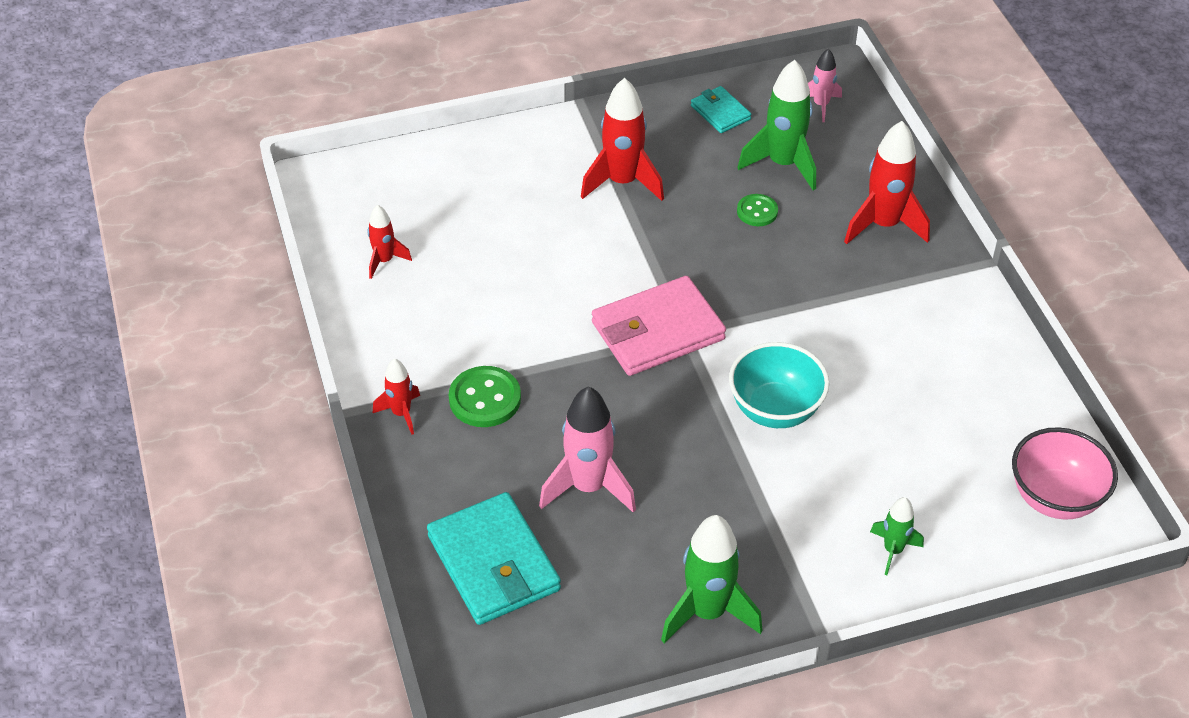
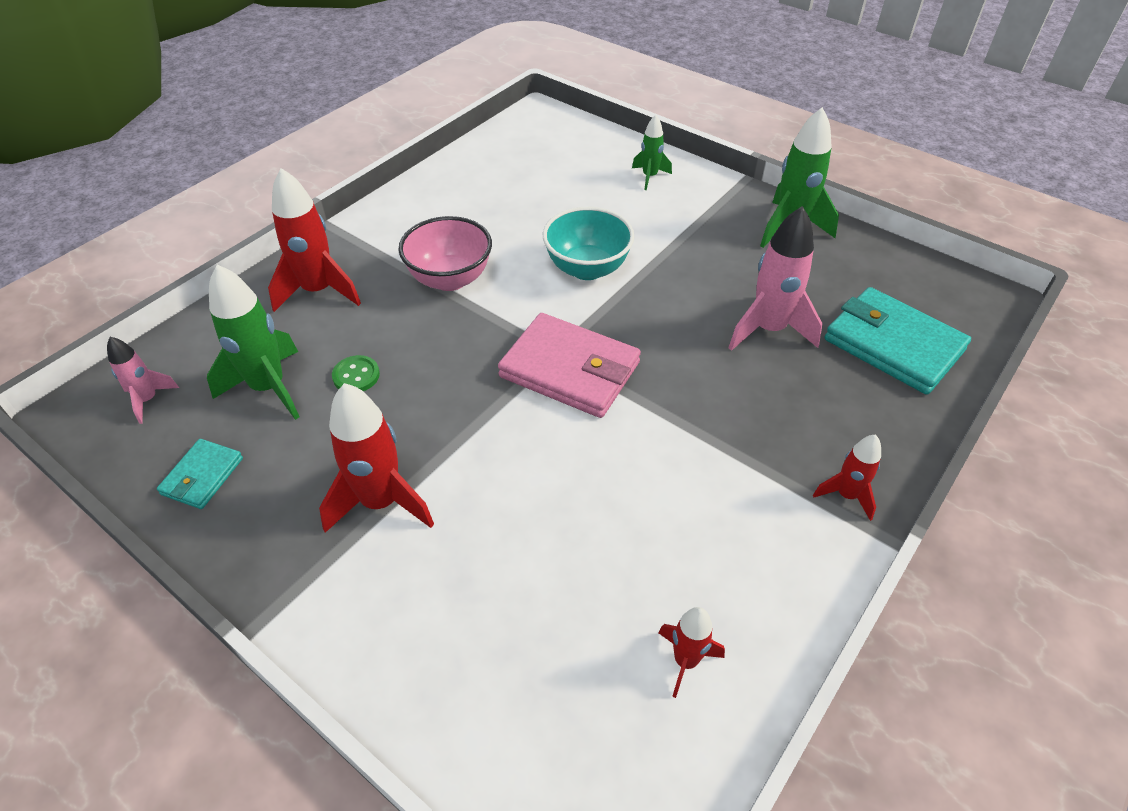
camera: 125 degrees left, 0 degrees up
(485, 399) = (763, 443): green button -> none
(493, 563) = (893, 345): turquoise wallet -> turquoise wallet turned 75 degrees counterclockwise
(1055, 498) = (538, 135): pink bowl -> pink bowl (450, 279)

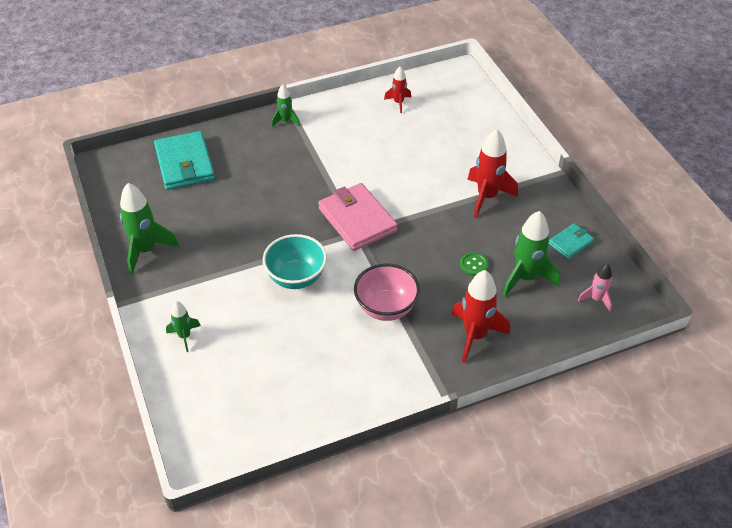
camera: 150 degrees left, 0 degrees up
(768, 330) = (235, 197): pink rocket -> none
(846, 495) = (285, 121): red rocket -> green rocket

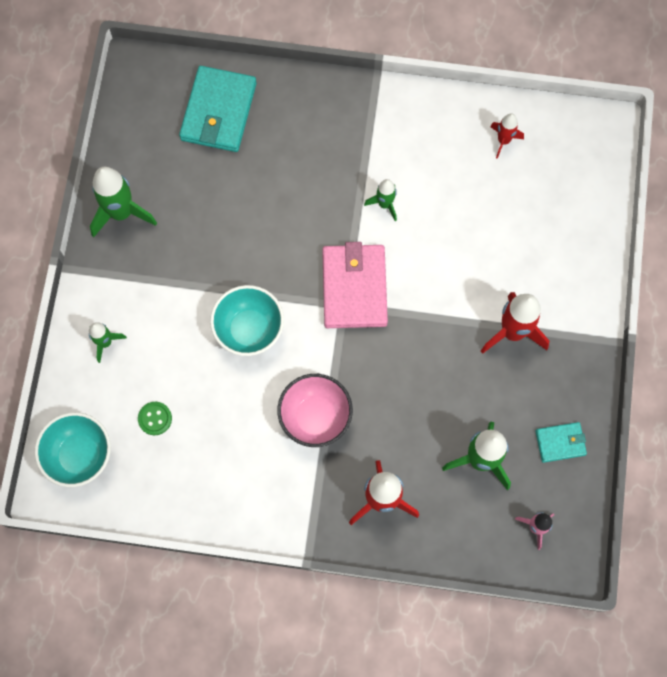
camera: 30 degrees right, 25 degrees up
(211, 423) = (79, 455): none -> turquoise bowl
(285, 121) = (360, 103): green rocket -> green rocket (384, 204)
(474, 265) = (438, 414): green button -> green button (155, 418)

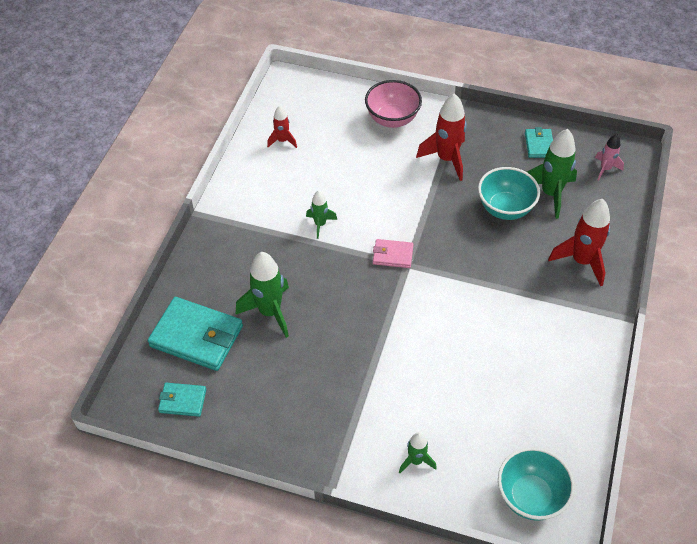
camera: 80 degrees left, 20 degrees down
(121, 213) = (281, 432): green rocket -> green rocket (270, 312)
(144, 116) = (182, 401): none -> turquoise wallet
(155, 418) = (498, 424): green button -> none
(249, 330) = (419, 337): turquoise bowl -> turquoise bowl (505, 208)
(315, 417) = (506, 298): pink bowl -> pink bowl (392, 119)
(354, 288) = (393, 255): pink wallet -> pink wallet, size x0.52

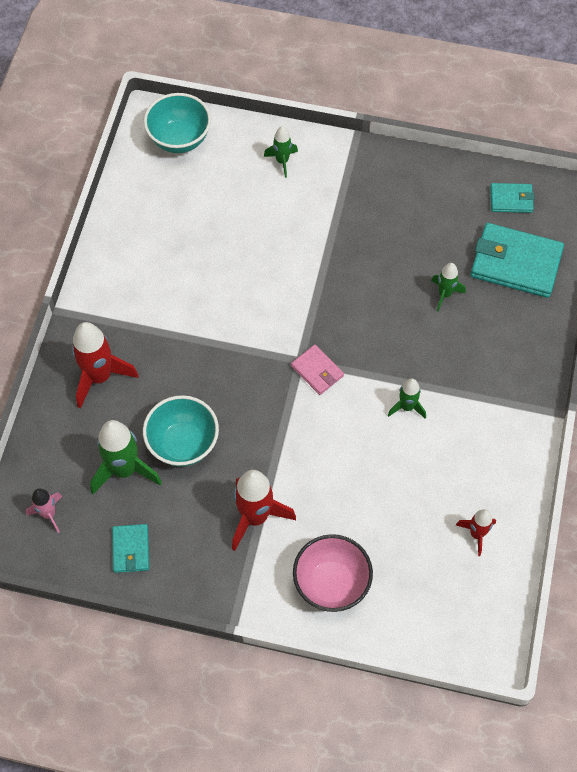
camera: 175 degrees right, 10 degrees up
(270, 312) = (444, 294): green rocket -> green rocket, size x0.56
(393, 255) = (317, 371): pink wallet -> pink wallet turned 45 degrees clockwise

